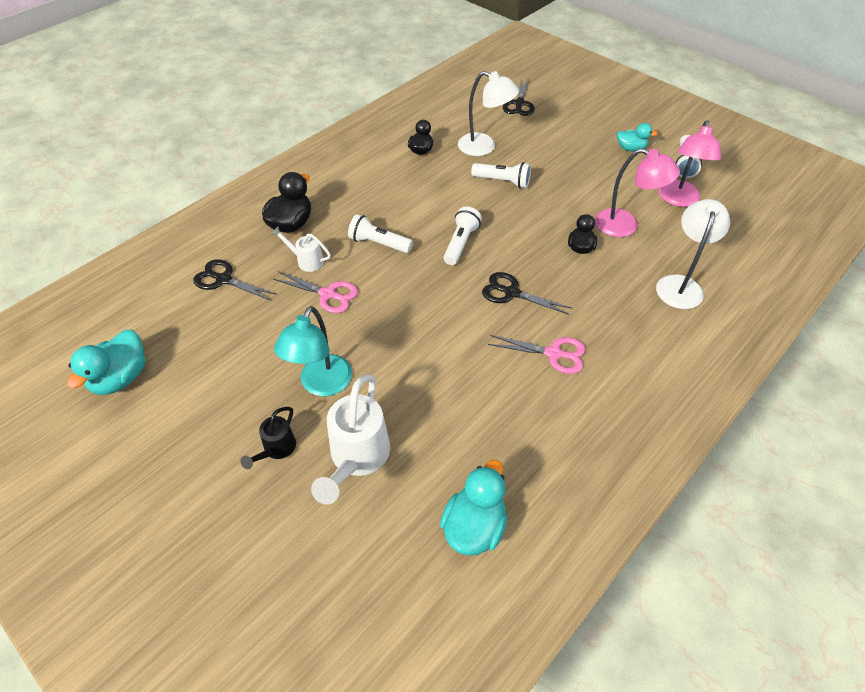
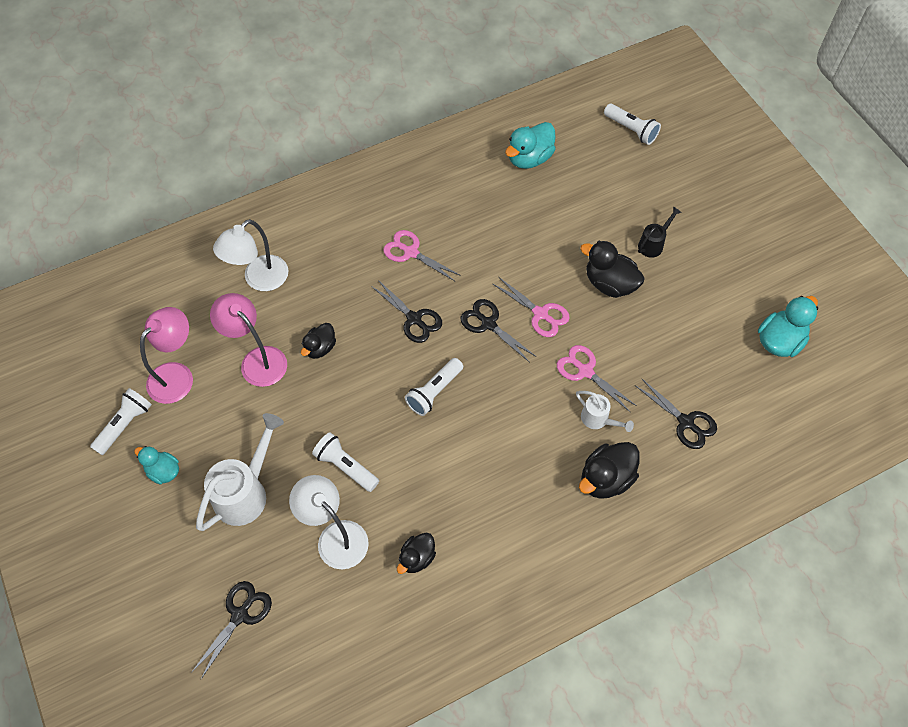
camera: 160 degrees left, 10 degrees up
(321, 385) = (609, 284): turquoise lamp -> black duck
(357, 458) = (595, 221): white watering can -> white watering can (245, 492)
(378, 243) = (518, 419): white flashlight -> white flashlight (631, 130)
(388, 332) = (540, 314): none -> pink scissors
(437, 308) = (488, 324): none -> black scissors

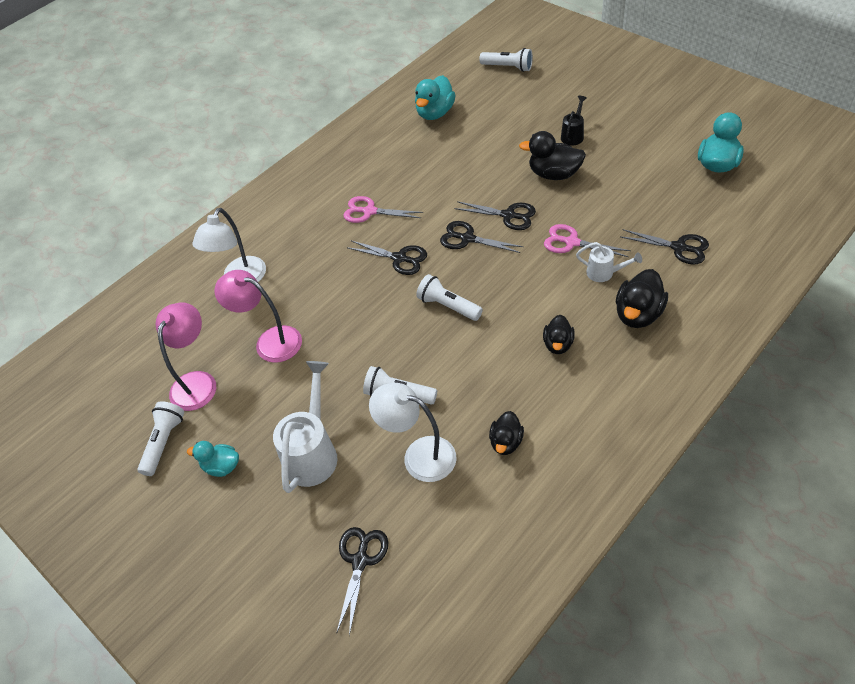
camera: 15 degrees left, 10 degrees down
(320, 348) = (325, 311): black duck -> black duck (558, 344)
(434, 392) = (448, 306): white flashlight -> white flashlight turned 105 degrees clockwise
(540, 314) = (508, 215): pink scissors -> black scissors

